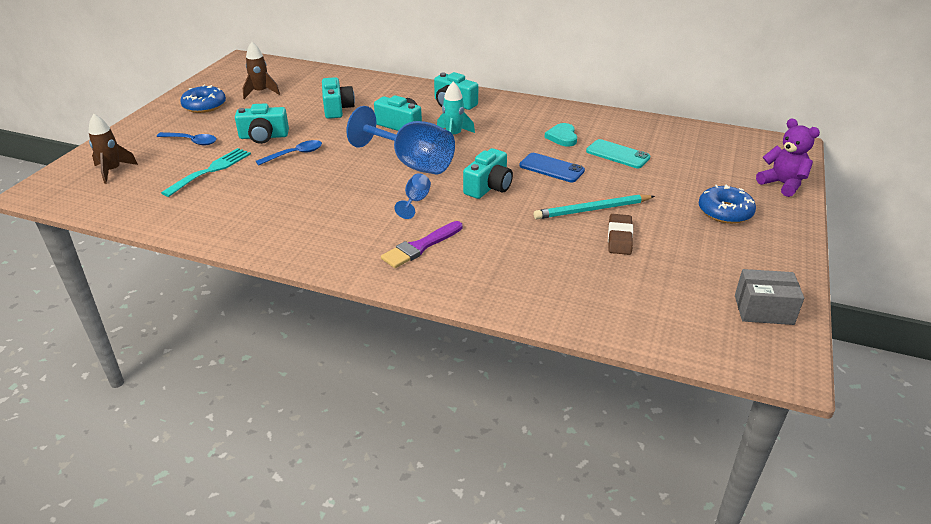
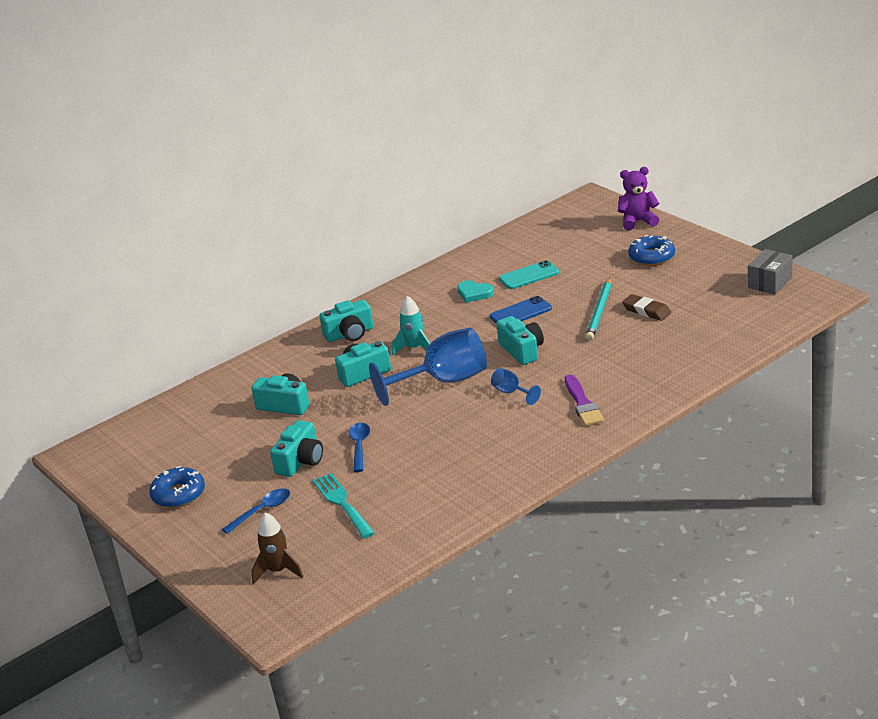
camera: 55 degrees left, 5 degrees down
(261, 92) = (187, 450): brown rocket -> none

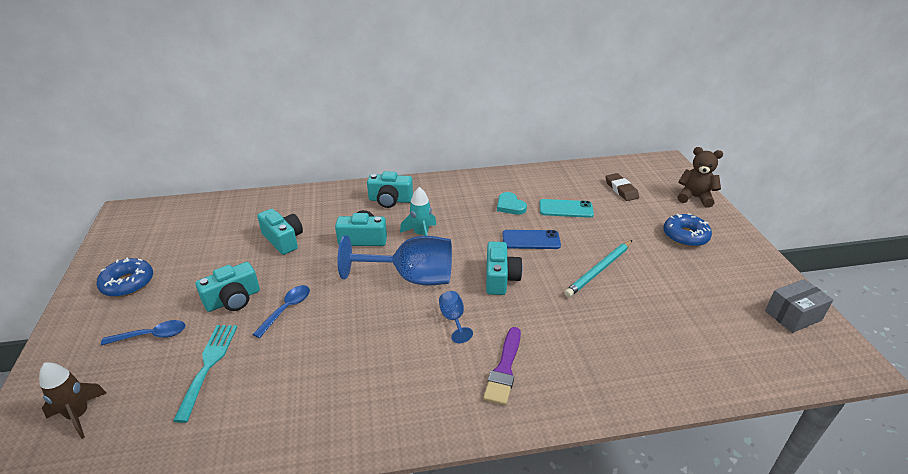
camera: 25 degrees right, 5 degrees up
(637, 221) = (694, 197): purple teddy bear -> brown teddy bear
(646, 311) = (643, 290): brown eraser -> brown eraser (621, 189)

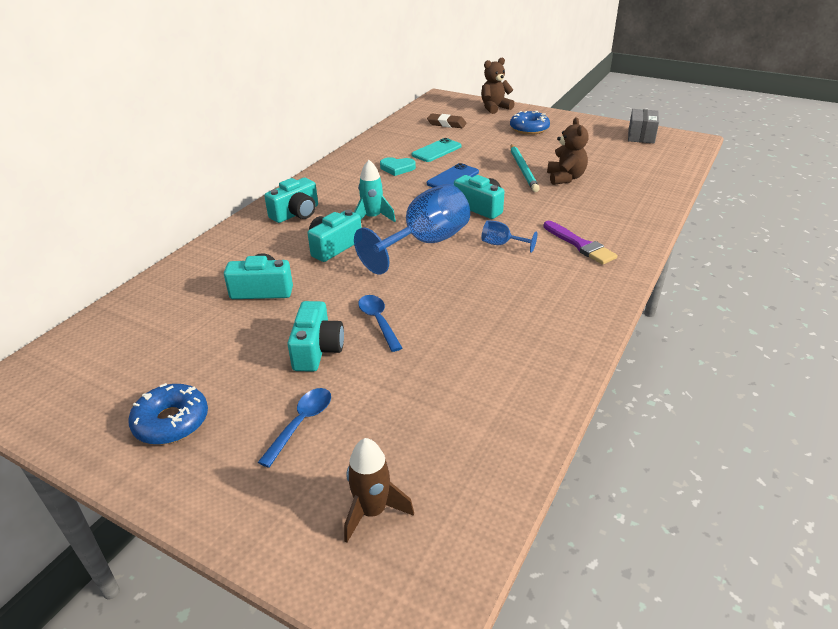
camera: 50 degrees left, 0 degrees up
(208, 365) = (401, 393): turquoise fork -> none
(619, 303) = (565, 178): none -> brown teddy bear

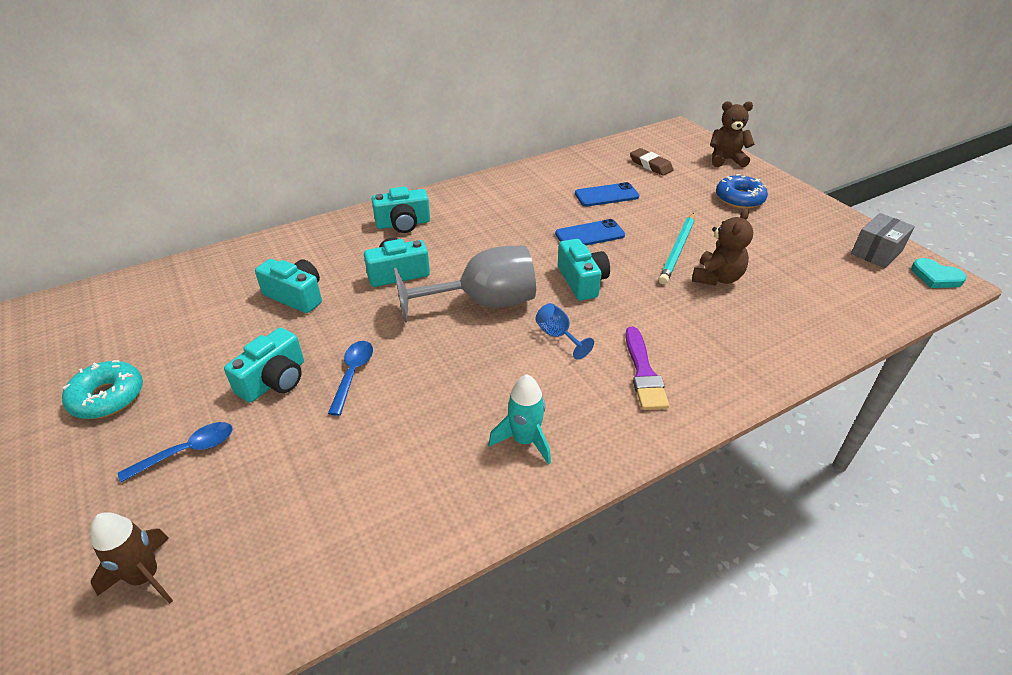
camera: 30 degrees right, 5 degrees up
(171, 422) = (108, 397): blue donut -> turquoise donut
(372, 218) = (464, 254): turquoise rocket -> turquoise rocket (524, 440)
(397, 168) = (545, 203): turquoise heart -> turquoise heart (935, 277)
(425, 243) = (483, 303): blue goblet -> grey goblet
(436, 151) = (606, 195): turquoise phone -> blue phone

